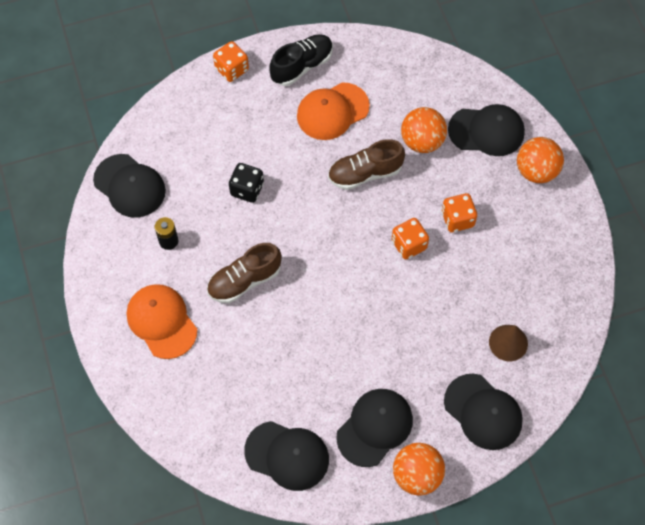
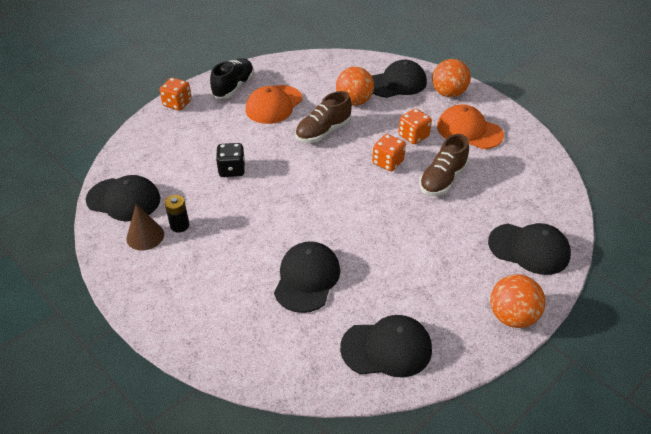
camera: 25 degrees left, 20 degrees down
(162, 321) = (204, 286): orange cap -> orange cap (469, 131)
(244, 281) = (265, 230): brown shoe -> brown shoe (442, 180)
(375, 427) = (449, 294): black cap -> black cap (307, 278)
(508, 342) = (510, 196): brown cone -> brown cone (145, 236)

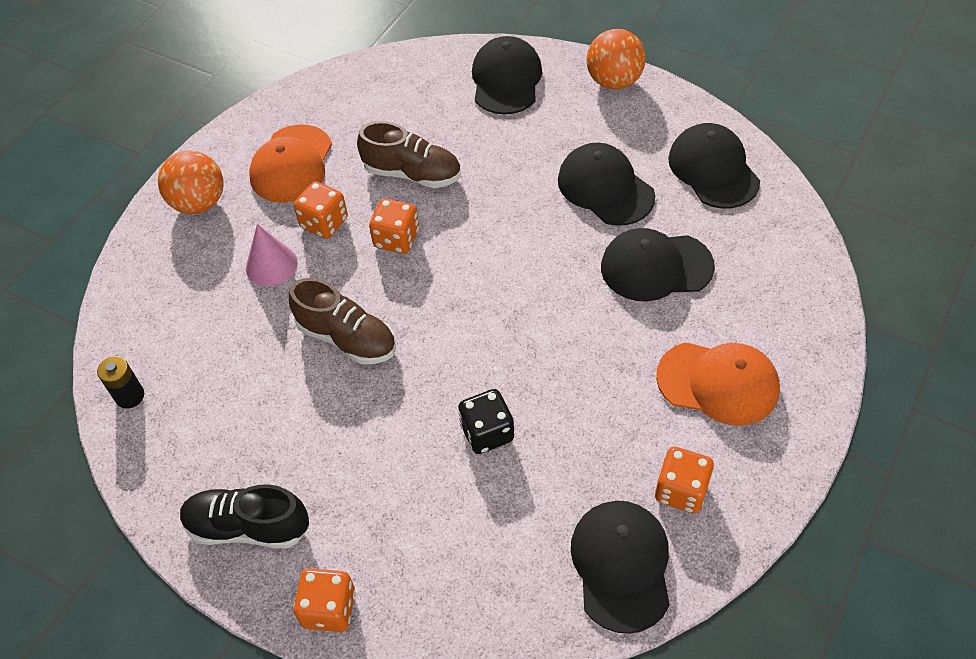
camera: 105 degrees left, 10 degrees up
(145, 236) = (681, 490): brown cone -> orange dice
(179, 225) = (638, 452): black battery -> black battery (130, 396)
(274, 105) = (290, 436): orange cap -> orange cap (718, 383)
(354, 102) = (251, 319): orange ball -> none
(389, 113) = (271, 265): none -> pink cone
(397, 83) = (182, 274): black cap -> black cap (605, 188)

